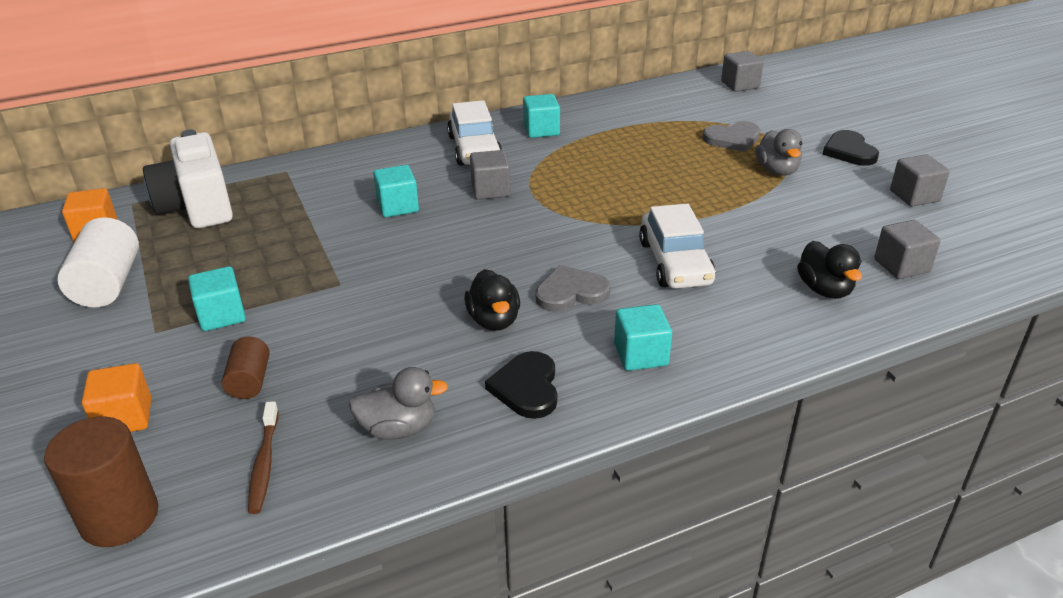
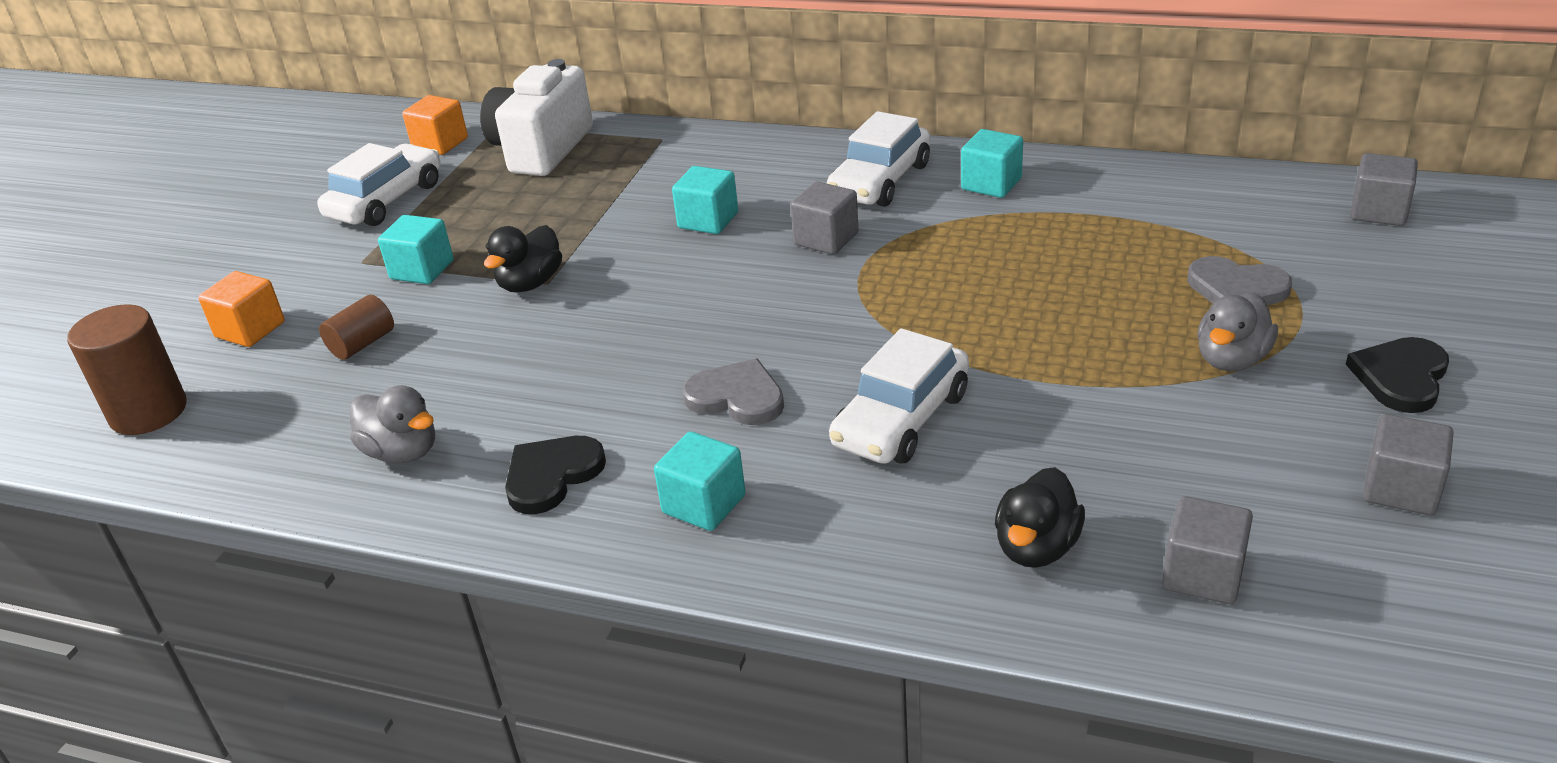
camera: 45 degrees right, 0 degrees up
(108, 284) = (386, 200): white cylinder -> white car
(264, 463) = (278, 424): brown toothbrush -> none
(494, 320) = (622, 389): black duck -> black duck (530, 283)

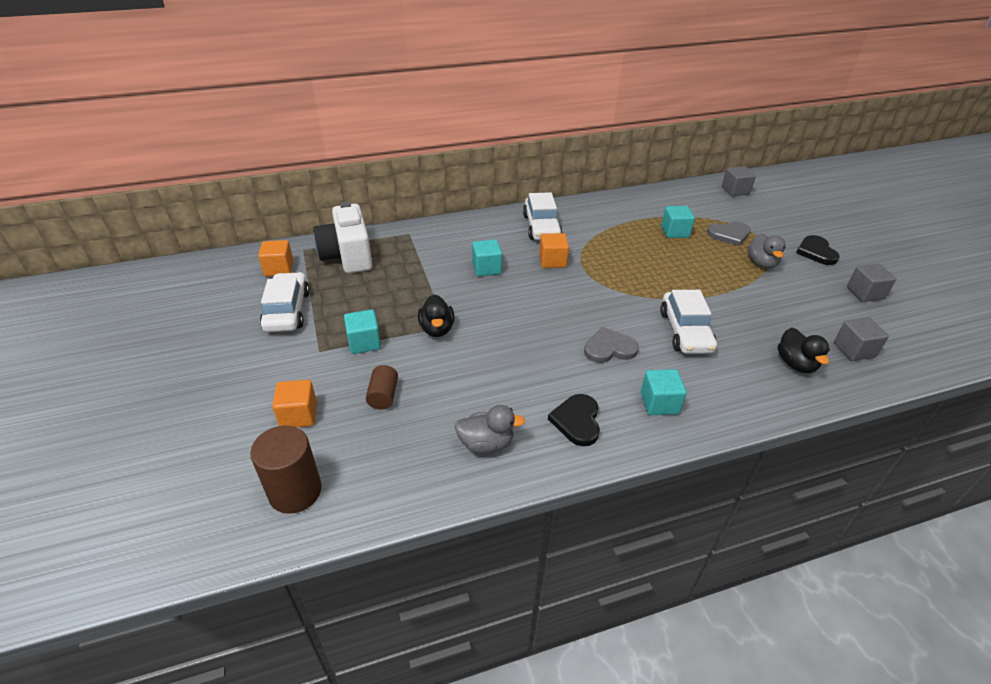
camera: 40 degrees left, 5 degrees up
(826, 239) = (552, 261): grey cube -> orange cube
(991, 184) = (589, 216): turquoise cube -> turquoise cube (675, 232)

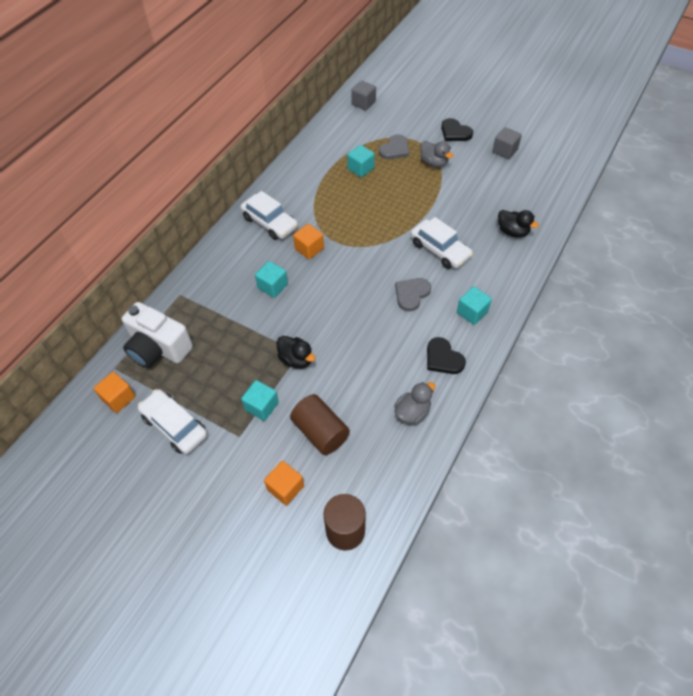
camera: 40 degrees left, 15 degrees up
(383, 396) = (320, 432): brown cylinder -> brown cylinder, size x1.71
(854, 350) = (531, 200): grey cube -> none

